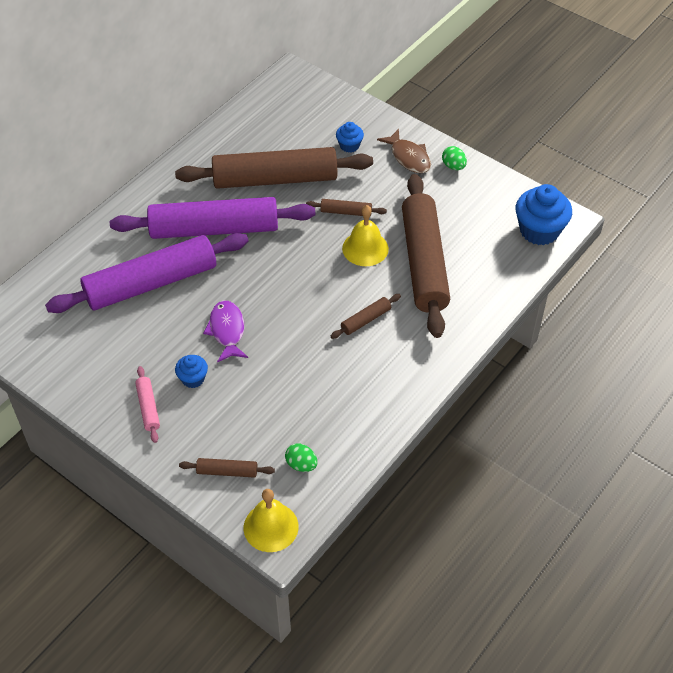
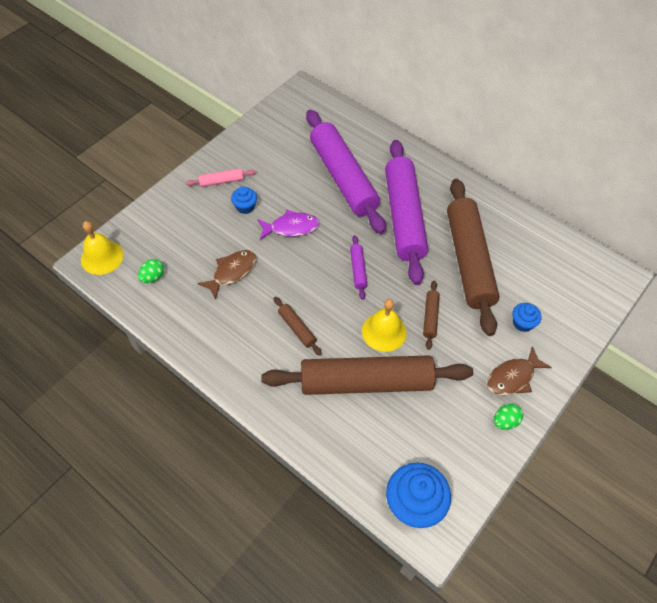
camera: 90 degrees right, 5 degrees up
(227, 471) = (156, 230): brown rolling pin -> none
(288, 269) = (358, 270): none -> purple rolling pin
(293, 384) = (232, 272): none -> brown fish

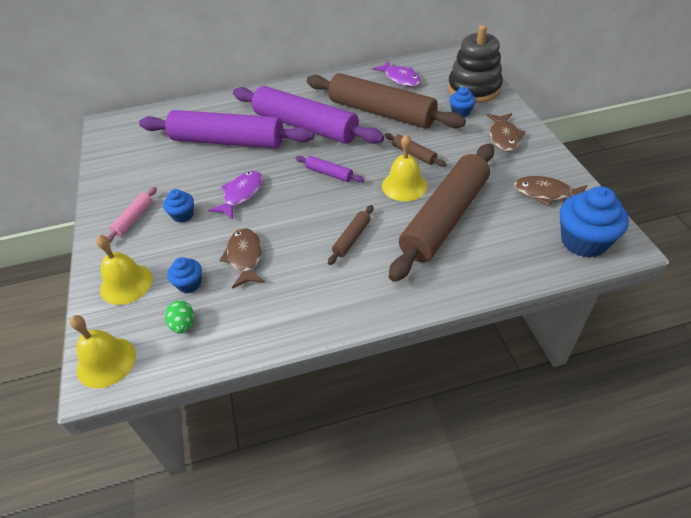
camera: 50 degrees left, 10 degrees down
(164, 221) = (126, 284): none -> yellow bell
(187, 256) = (189, 284): none -> blue cupcake
(297, 328) = (351, 238): brown rolling pin -> brown rolling pin turned 60 degrees counterclockwise
(456, 448) = (546, 193): none -> brown fish
(505, 421) = (539, 158): green egg -> none
(534, 247) = (400, 78): none -> purple fish
(571, 316) = (474, 89): none -> black stacking toy

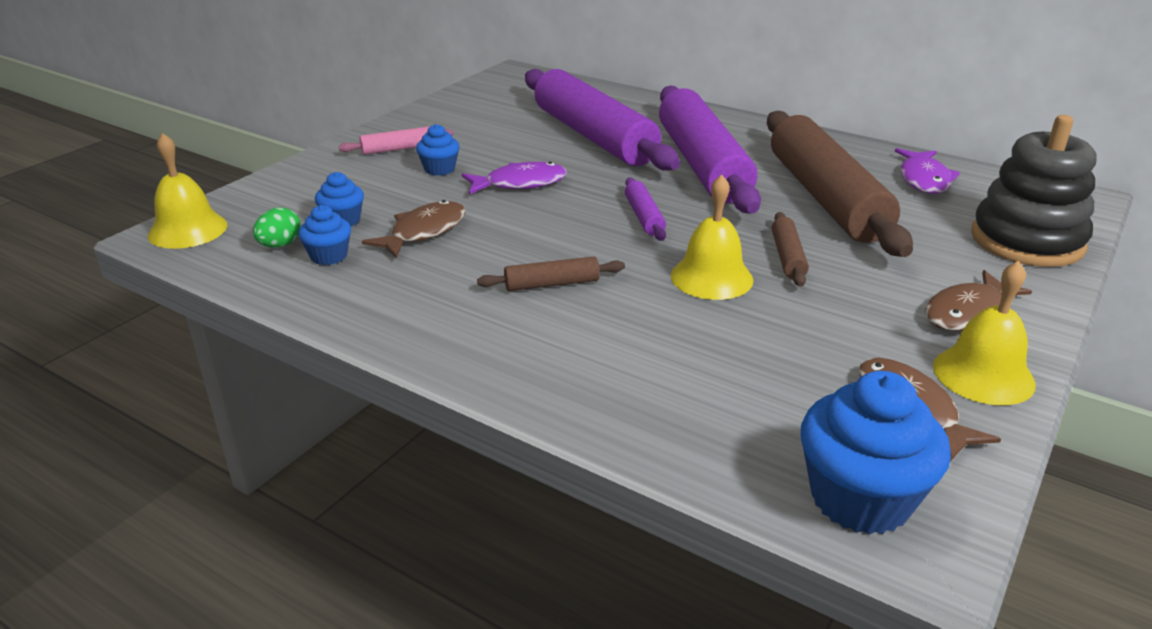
camera: 45 degrees right, 15 degrees down
(126, 284) = (302, 189): yellow bell -> yellow bell (983, 374)
(445, 218) = (699, 338): brown rolling pin -> none
(461, 112) = (950, 253): blue cupcake -> blue cupcake (329, 256)

